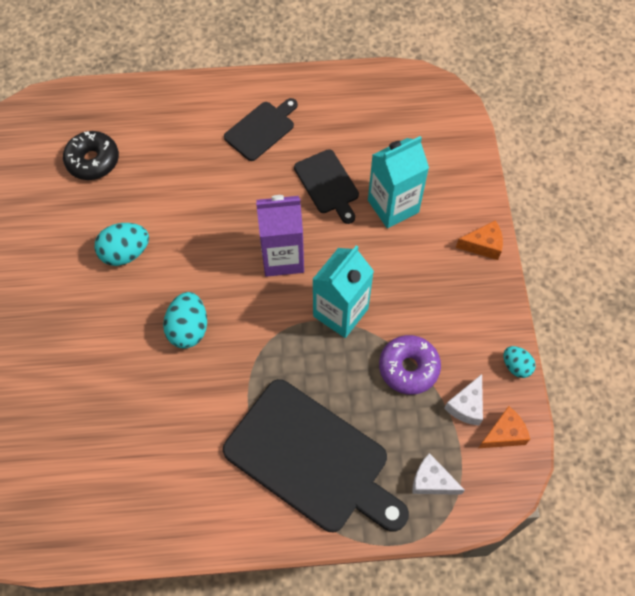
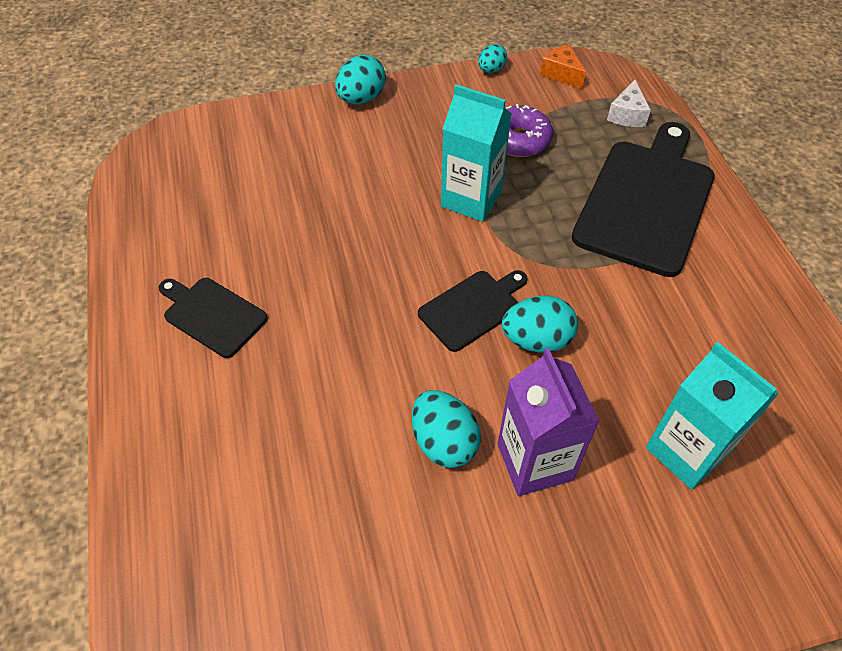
camera: 100 degrees left, 10 degrees down
(93, 161) = (283, 536): black donut -> none
(282, 257) = (412, 261): purple carton -> purple carton (534, 462)
(327, 184) = (298, 232): black cutting board -> black cutting board (472, 308)
(393, 206) = (322, 170): turquoise carton -> turquoise carton (686, 451)
(466, 406) = (543, 98): white cheese -> none
(483, 245) = (361, 98): orange cheese -> turquoise egg

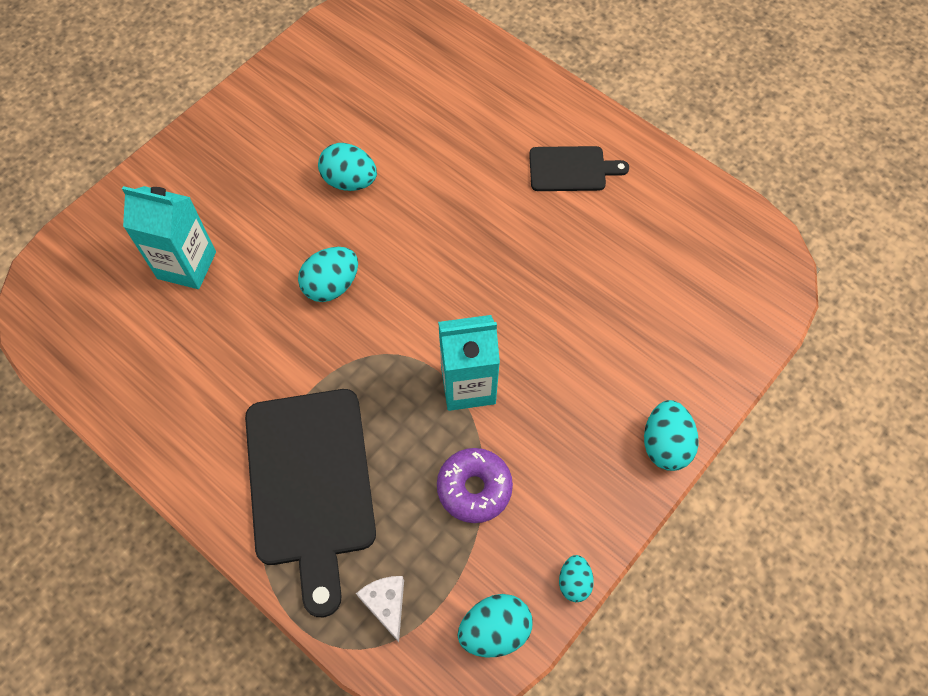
camera: 145 degrees right, 10 degrees up
(472, 308) = (394, 282): black cutting board -> none
(534, 462) = (284, 202): purple carton -> none
(561, 74) = (494, 630): orange cheese -> turquoise egg

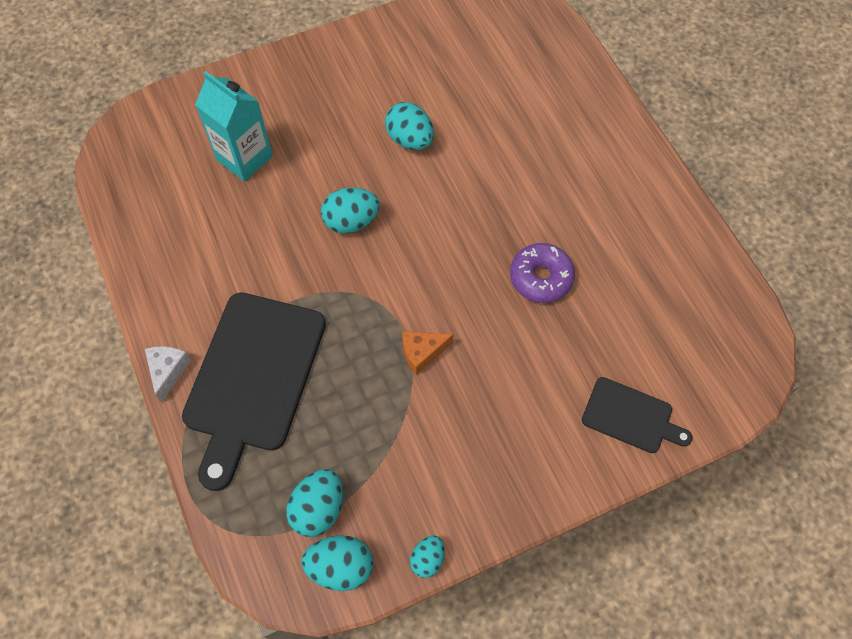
camera: 25 degrees right, 0 degrees up
(386, 604) = (264, 503): white cheese -> white cheese (168, 371)
(468, 385) = (422, 353): turquoise carton -> orange cheese
(474, 488) = (383, 441): purple donut -> purple donut (541, 278)
(571, 169) = (608, 203): black cutting board -> black cutting board (631, 417)
(665, 444) = (568, 479): turquoise egg -> turquoise egg (318, 508)

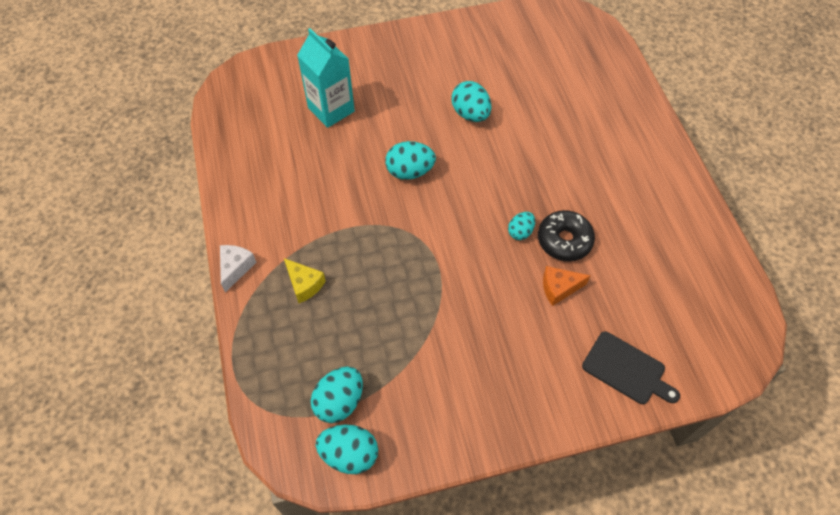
camera: 10 degrees right, 5 degrees down
(253, 378) = (304, 284): black cutting board -> yellow cheese
(422, 353) = (451, 286): orange cheese -> orange cheese (559, 288)
(427, 559) = (426, 461): turquoise egg -> turquoise egg (520, 232)
(541, 278) = (564, 240): purple donut -> black donut

